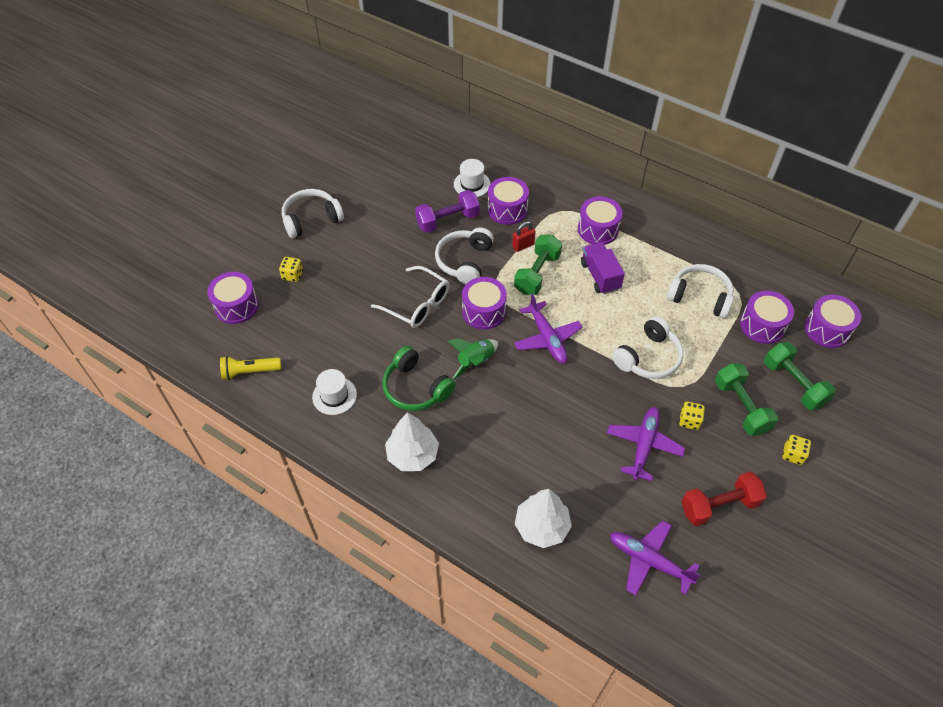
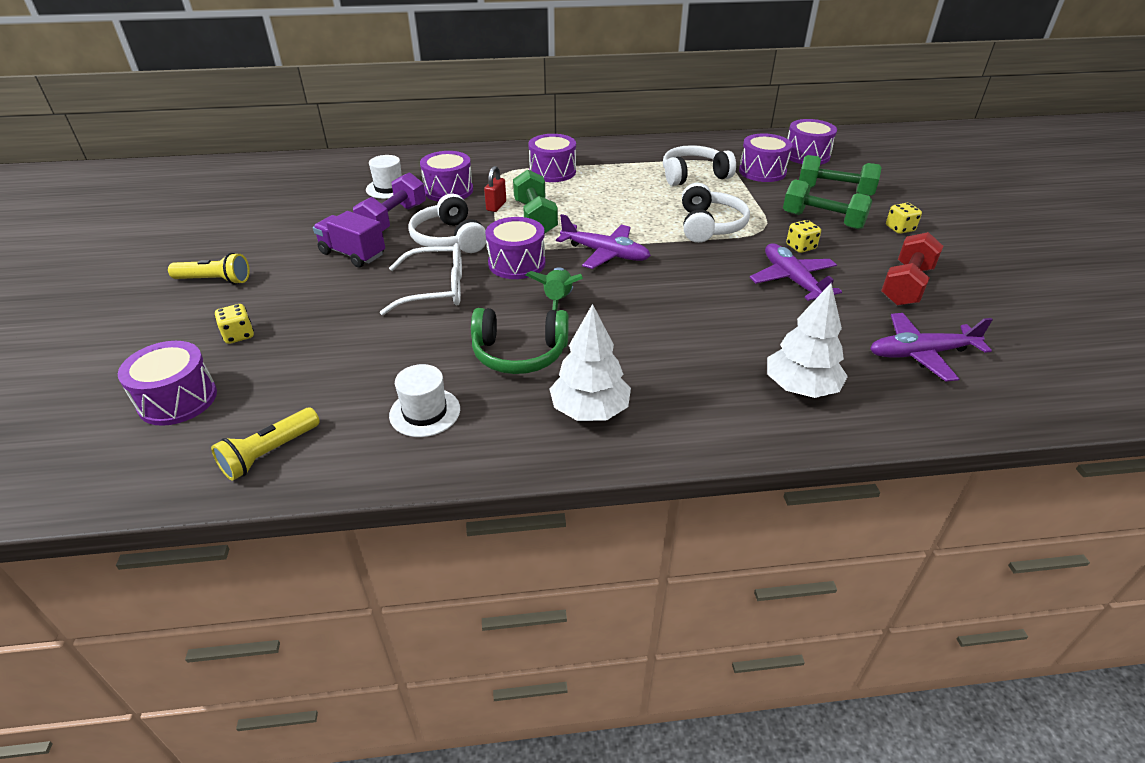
camera: 40 degrees left, 15 degrees down
(311, 219) = (215, 280): white headphones -> yellow flashlight
(600, 276) = (595, 196): purple truck -> purple truck (352, 254)

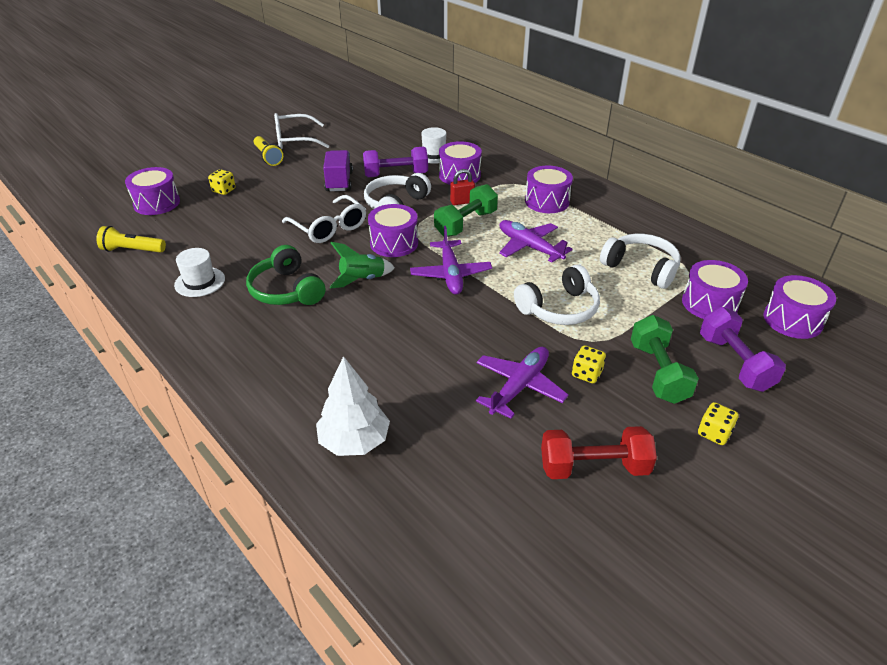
camera: 55 degrees right, 0 degrees up
(207, 251) = (294, 140): none -> white glasses
(589, 410) = (247, 344): white tree -> none
(834, 191) = (734, 363): green dumbbell -> purple dumbbell
(921, 354) = (474, 508): purple plane -> purple plane (529, 247)

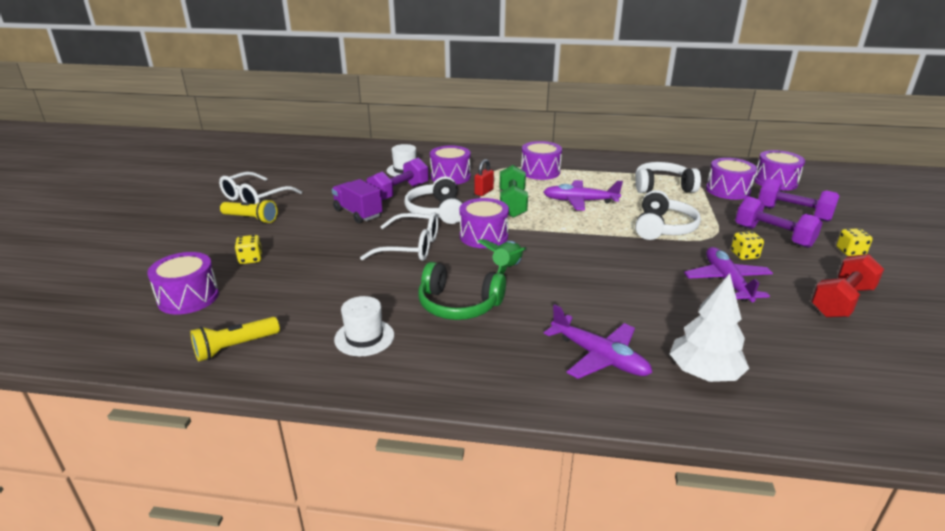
camera: 40 degrees left, 10 degrees down
(450, 274) = (561, 238): purple plane -> purple plane (599, 357)
(658, 373) = (773, 236): green dumbbell -> purple dumbbell

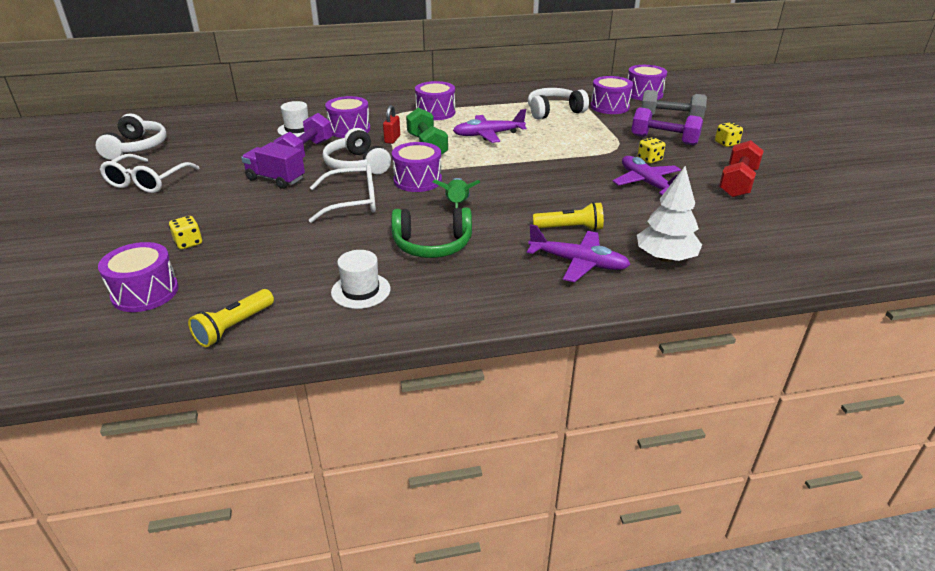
camera: 20 degrees left, 5 degrees up
(251, 219) = (158, 203): yellow flashlight -> yellow flashlight (570, 228)
(663, 228) = (573, 147): white headphones -> white headphones (136, 147)
(793, 214) = (670, 119): purple dumbbell -> grey dumbbell

